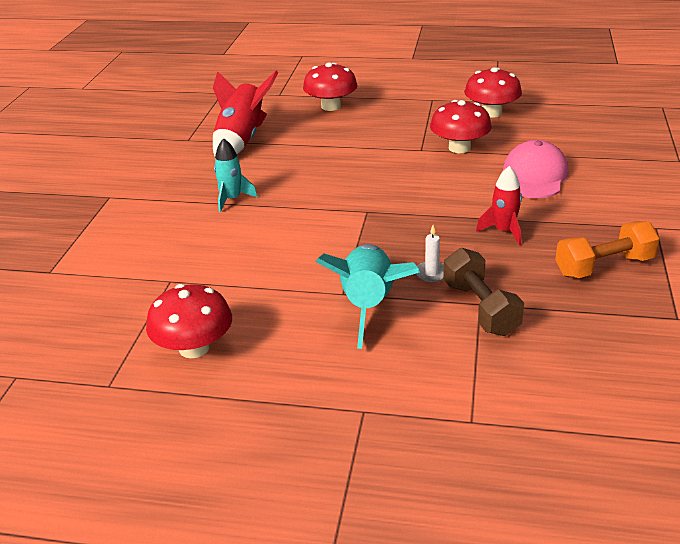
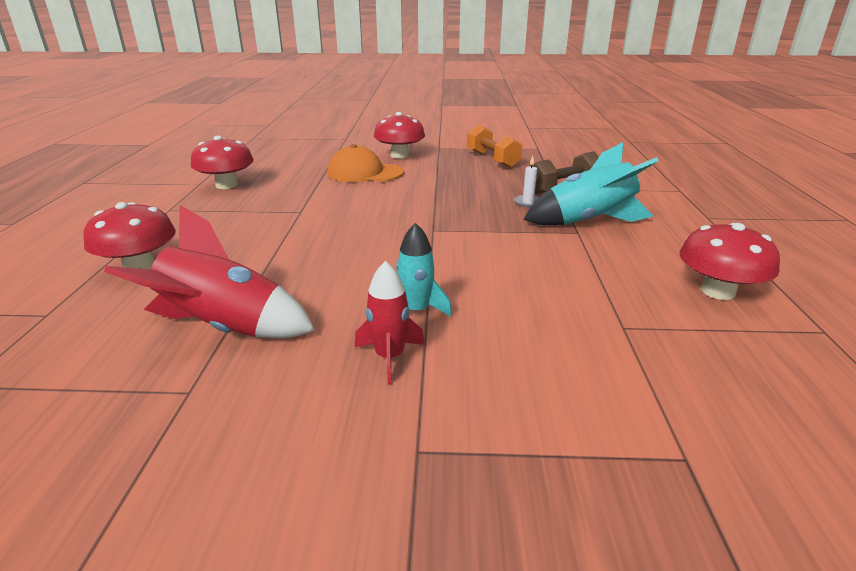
camera: 100 degrees left, 5 degrees down
(459, 148) = (302, 196): red mushroom -> red mushroom (399, 155)
(503, 231) = (456, 182): red rocket -> red rocket (389, 357)
(534, 176) = (365, 173): pink cap -> orange cap

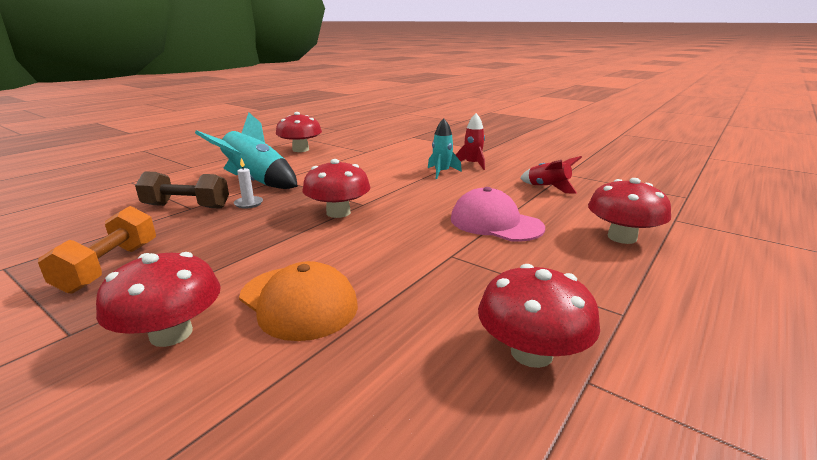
camera: 145 degrees left, 5 degrees down
(224, 328) = (548, 188): red rocket -> red rocket, size x0.58
(279, 247) = (495, 223): none -> pink cap
(438, 216) = (338, 213): none -> red mushroom

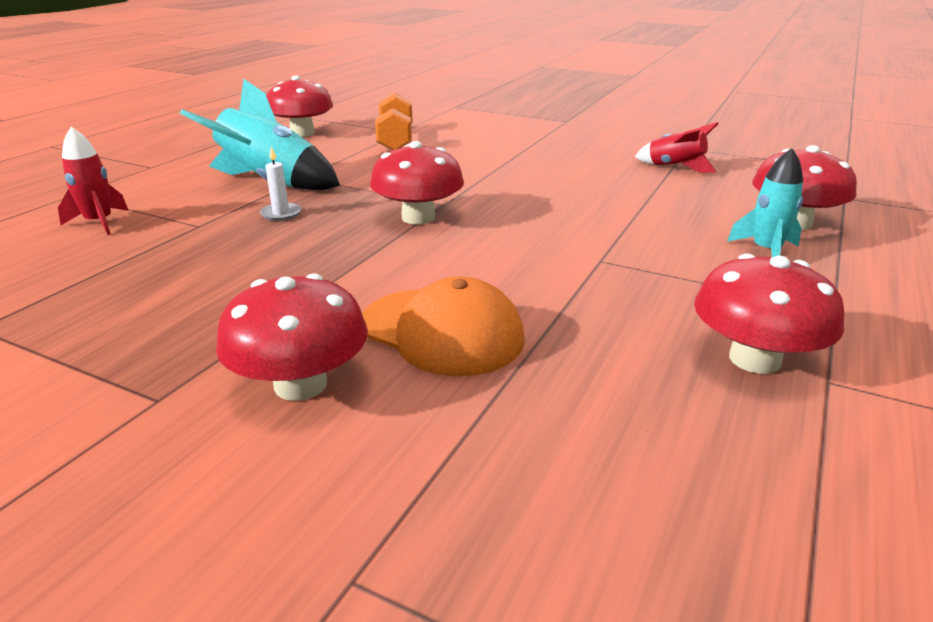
camera: 10 degrees left, 5 degrees up
(110, 267) = (143, 312): orange dumbbell -> orange dumbbell (395, 139)
(187, 206) = (191, 224): brown dumbbell -> none
(442, 172) = (525, 155): turquoise rocket -> turquoise rocket (766, 251)
(472, 164) = (560, 142): red rocket -> red rocket (99, 223)
(495, 223) = (633, 216): pink cap -> none

